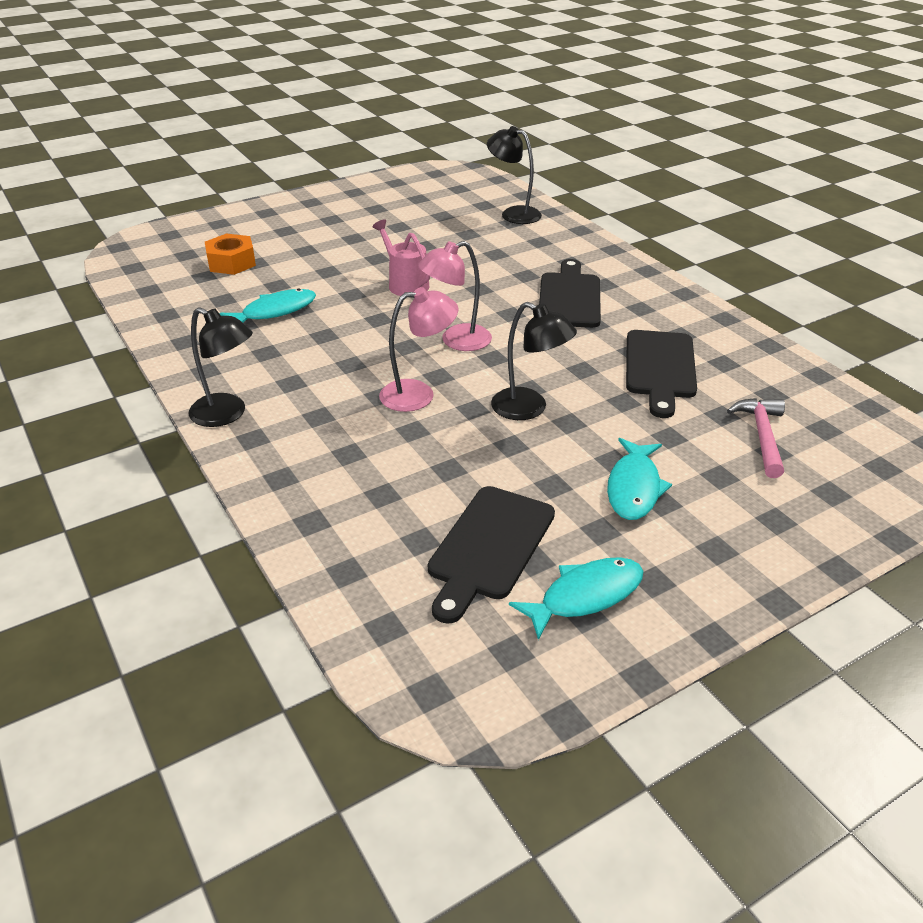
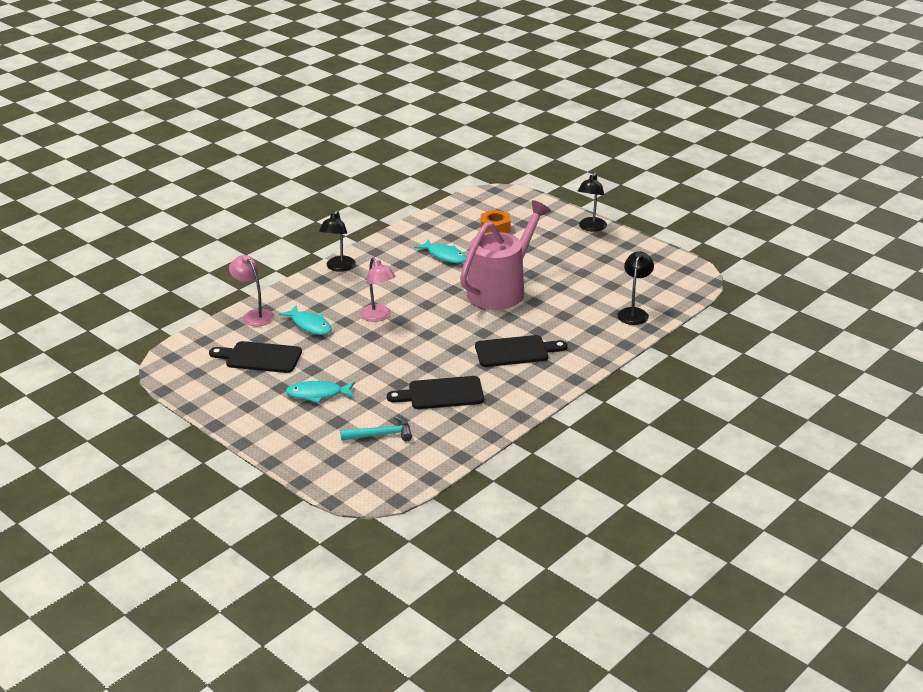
camera: 75 degrees right, 5 degrees down
(405, 284) = (501, 290): pink watering can -> pink watering can, size x2.13
(456, 341) = (440, 319): pink lamp -> pink lamp (254, 315)
(529, 409) = (378, 353): black lamp -> black lamp (591, 228)
(585, 596) = (233, 387): turquoise fish -> turquoise fish (310, 325)
(762, 436) = (381, 435): pink hammer -> turquoise hammer

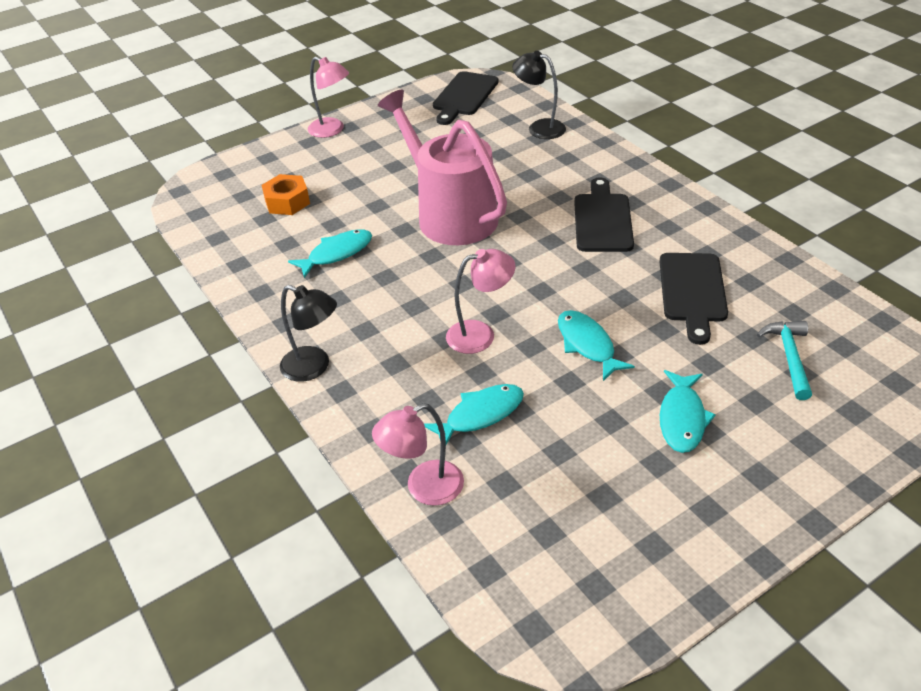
camera: 75 degrees left, 10 degrees up
(260, 357) = (563, 486): black cutting board -> black cutting board (464, 96)
(377, 356) = (587, 345): none -> turquoise fish
(591, 228) = (332, 130): black lamp -> pink lamp

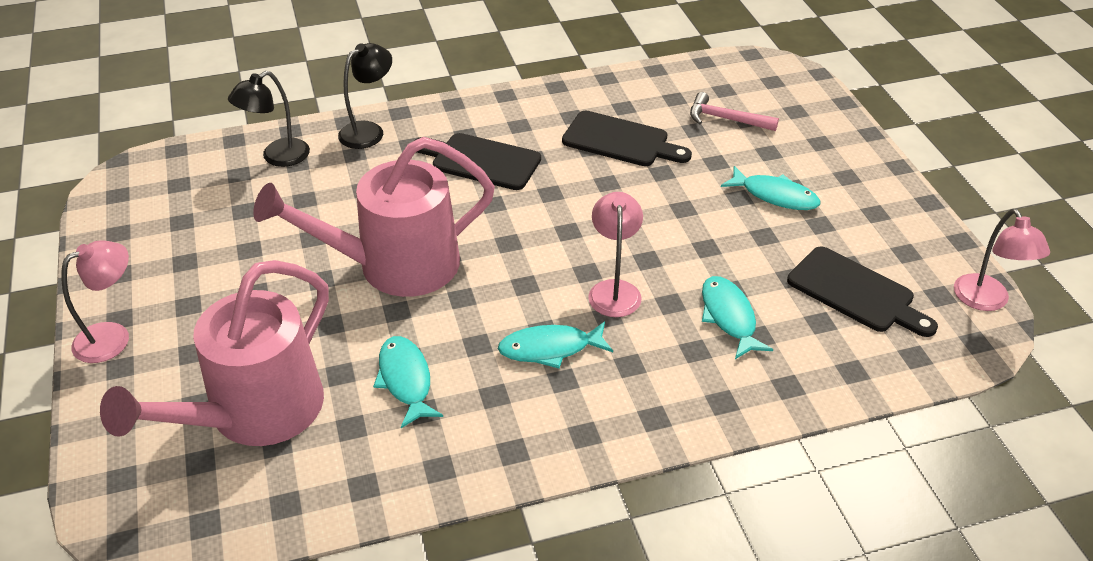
camera: 75 degrees left, 0 degrees up
(287, 202) = (255, 413): orange nut -> pink watering can
(314, 367) = (607, 436): black lamp -> black lamp (369, 131)
(424, 488) = (812, 378): pink lamp -> pink lamp (986, 301)
(464, 96) = (149, 197): black cutting board -> black cutting board (855, 292)
(587, 345) = (662, 223): turquoise fish -> turquoise fish (550, 349)
(789, 357) = (726, 119): turquoise hammer -> pink hammer

